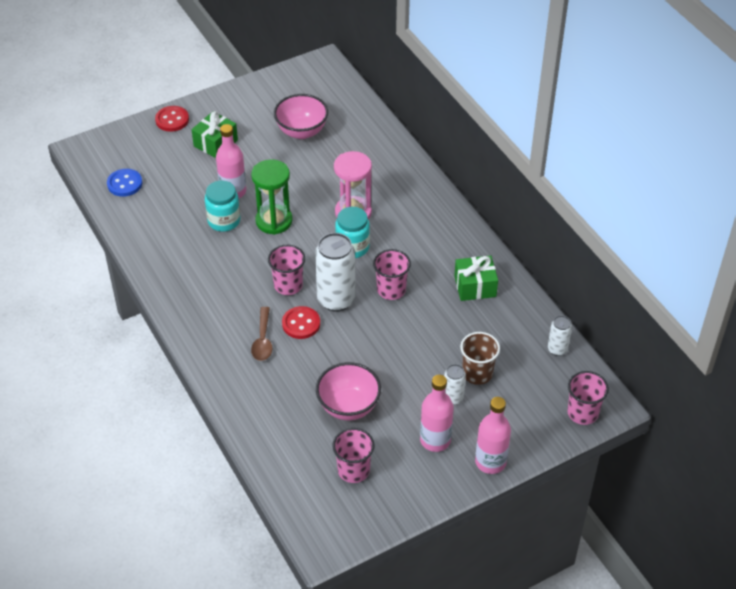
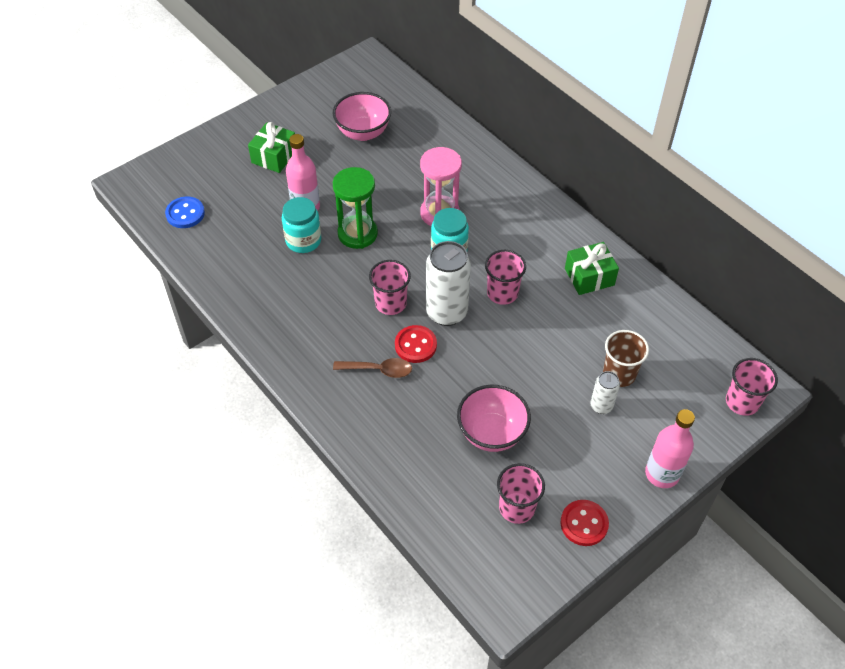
camera: 10 degrees left, 5 degrees up
(172, 120) = (221, 137): red button -> red button (584, 524)
(263, 340) = (378, 370): brown spoon -> brown spoon turned 75 degrees counterclockwise
(435, 440) = (596, 458): pink bottle -> none
(557, 349) = (694, 334): white can -> none

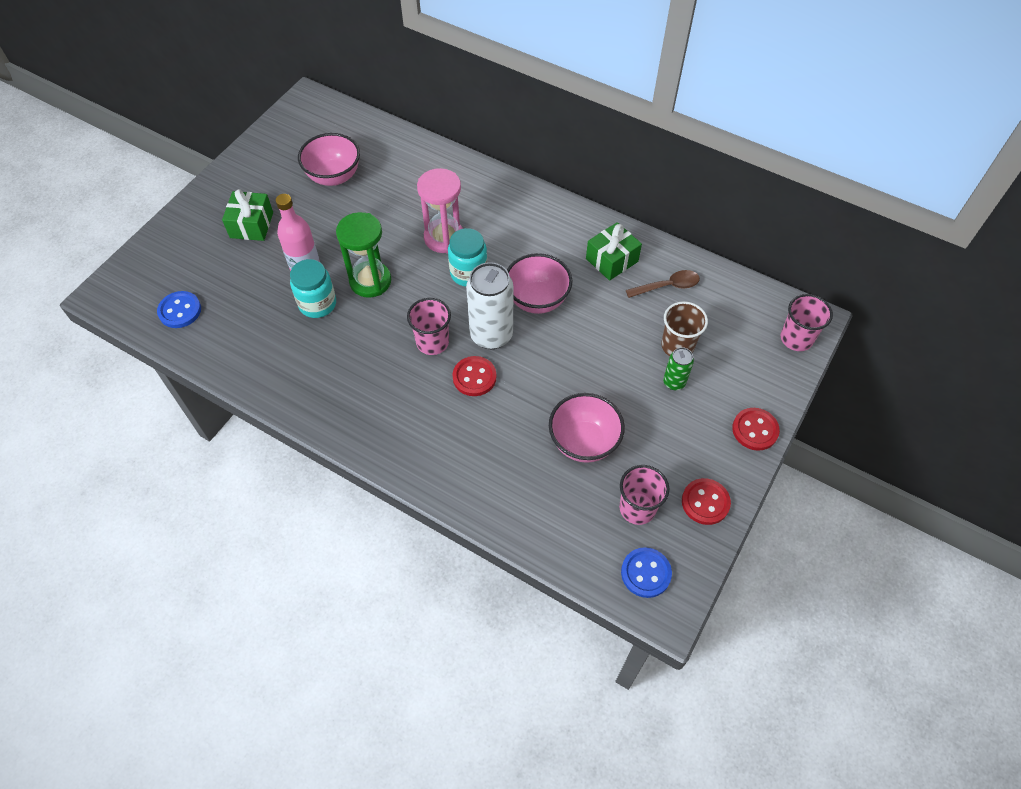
camera: 20 degrees left, 5 degrees up
(378, 370) = (448, 414): brown spoon -> brown spoon (667, 286)
(500, 567) = (645, 573): none -> blue button
(502, 293) = (537, 300): pink cup -> pink bowl
(601, 406) = (674, 382): white can -> green can
(662, 474) = (755, 430): pink bottle -> red button

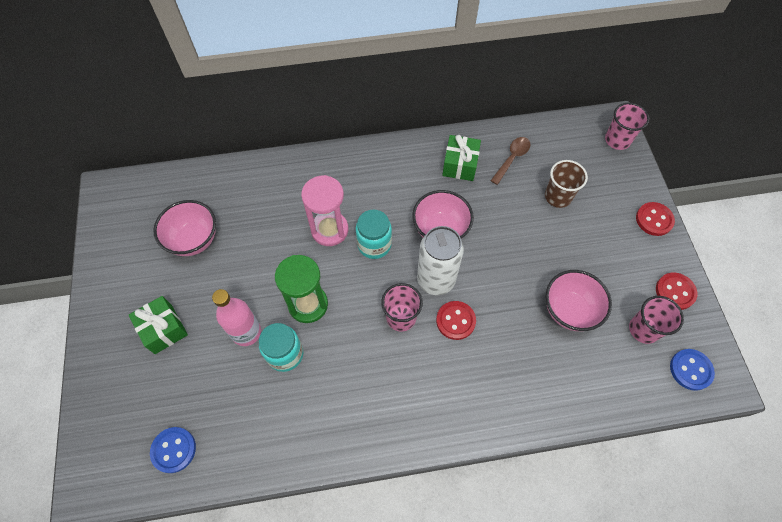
camera: 40 degrees left, 5 degrees up
(674, 382) = (580, 224): green can -> none

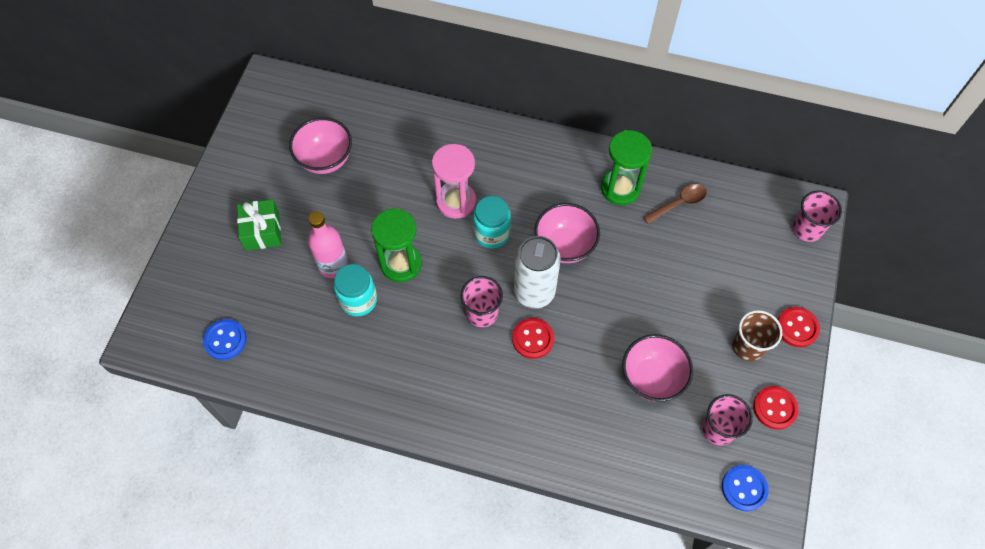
camera: 25 degrees right, 0 degrees up
(460, 165) = (620, 188): green gift -> green hourglass
(558, 196) = (705, 262): brown cup -> brown cup (748, 347)

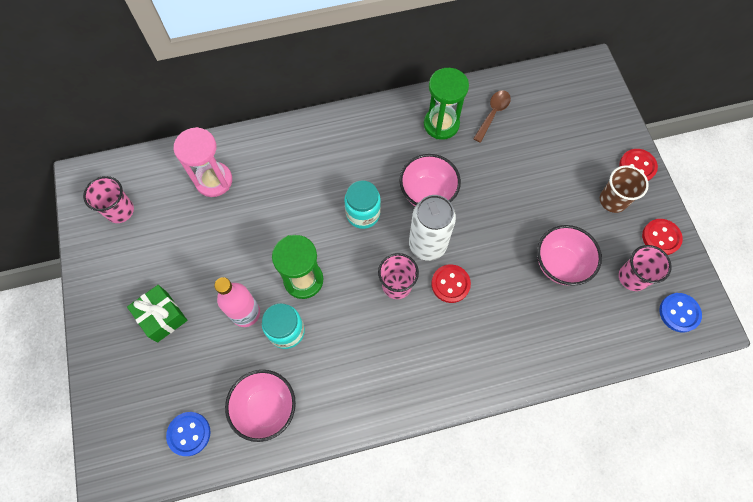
camera: 30 degrees left, 5 degrees up
(325, 159) = (180, 223): pink bowl -> pink bowl (266, 408)
(456, 201) = (316, 202): pink hourglass -> pink hourglass (214, 180)
(807, 229) = (597, 86): pink cup -> pink cup (120, 211)

